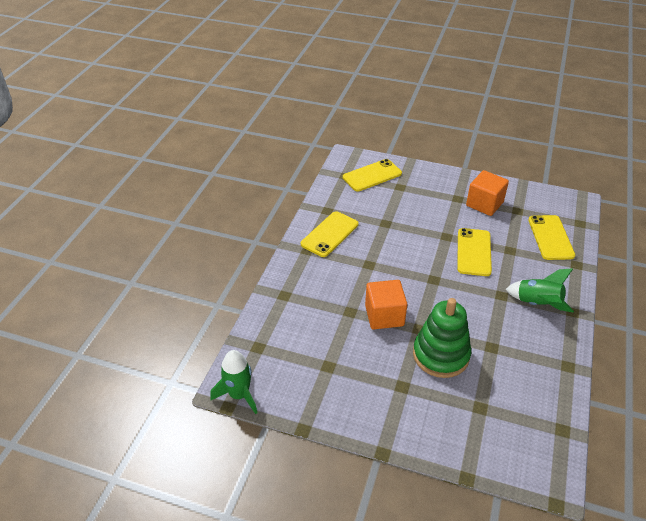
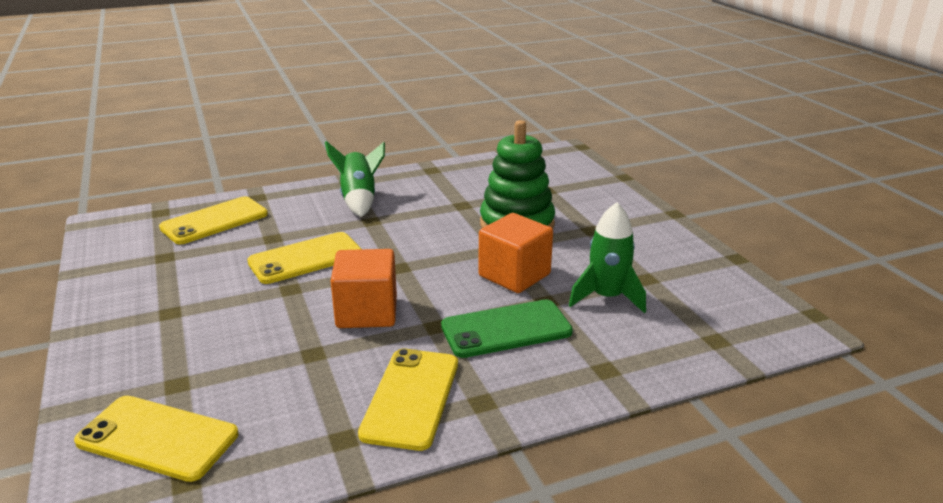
camera: 130 degrees left, 15 degrees down
(239, 395) = (789, 315): green rocket -> green rocket (607, 297)
(330, 234) = (411, 398): yellow phone -> yellow phone turned 75 degrees counterclockwise
(342, 283) = (506, 329): none -> green phone
(484, 204) = (168, 285): orange cube -> orange cube (367, 312)

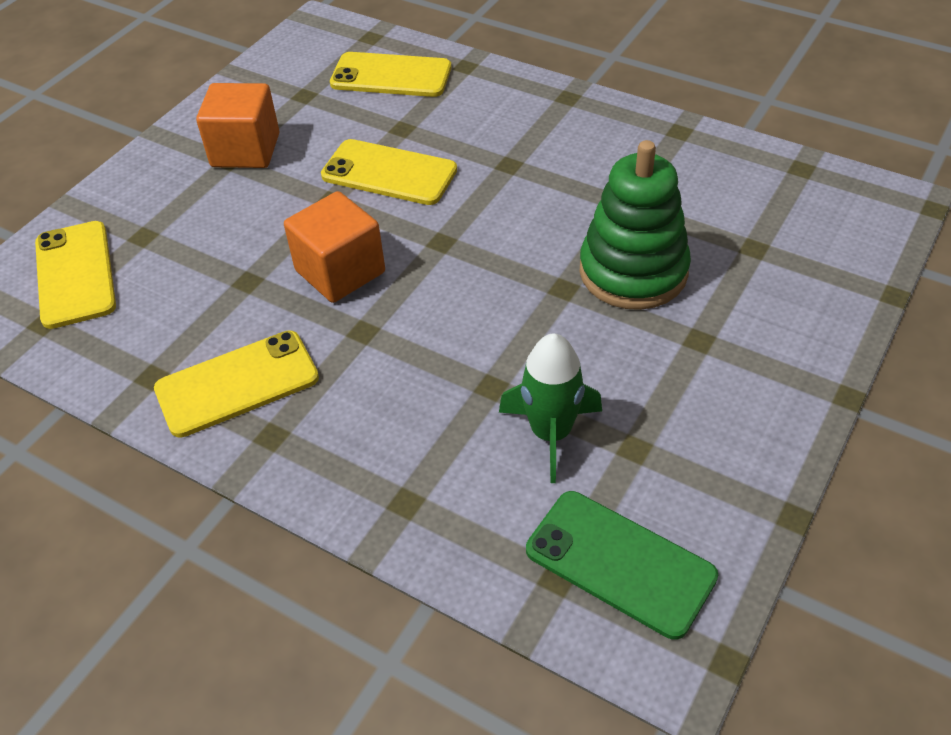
camera: 55 degrees right, 20 degrees up
(359, 200) = (541, 128): green rocket -> none
(506, 329) = (405, 385): green phone -> green phone (620, 563)
(514, 275) = (517, 333): orange cube -> orange cube (245, 150)

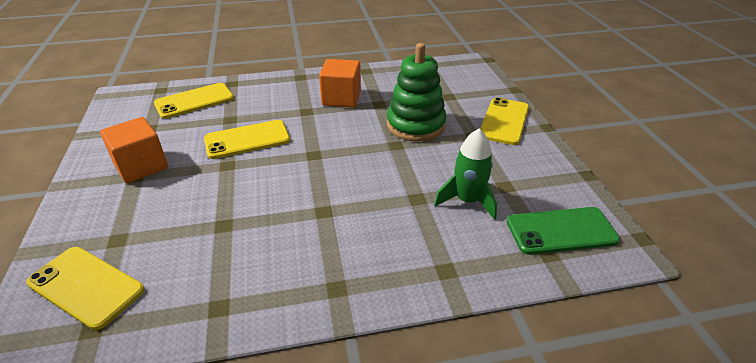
camera: 45 degrees left, 10 degrees down
(237, 383) = (282, 276): yellow phone -> yellow phone (504, 121)
(340, 271) = (275, 192): orange cube -> orange cube (341, 98)

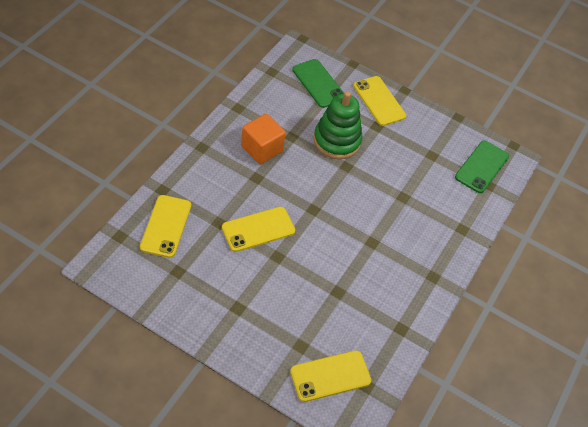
camera: 55 degrees left, 15 degrees up
(141, 166) = (229, 299): orange cube -> none
(247, 140) = (258, 229): yellow phone -> yellow phone turned 45 degrees clockwise
(459, 86) = (318, 83): none -> green phone
(467, 201) = (426, 180): green rocket -> none

